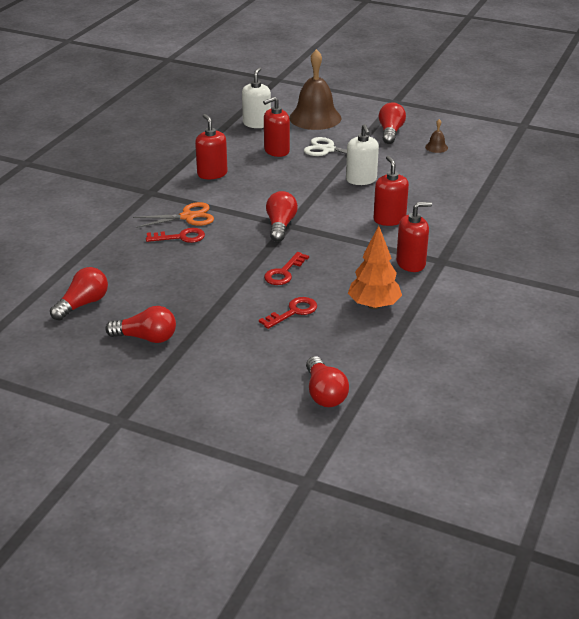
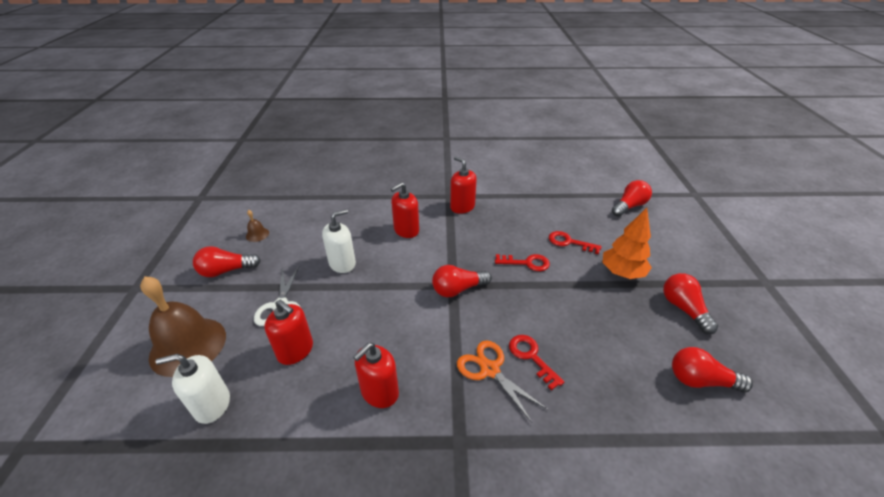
camera: 115 degrees left, 5 degrees up
(374, 305) = (526, 210): orange tree -> orange tree (622, 273)

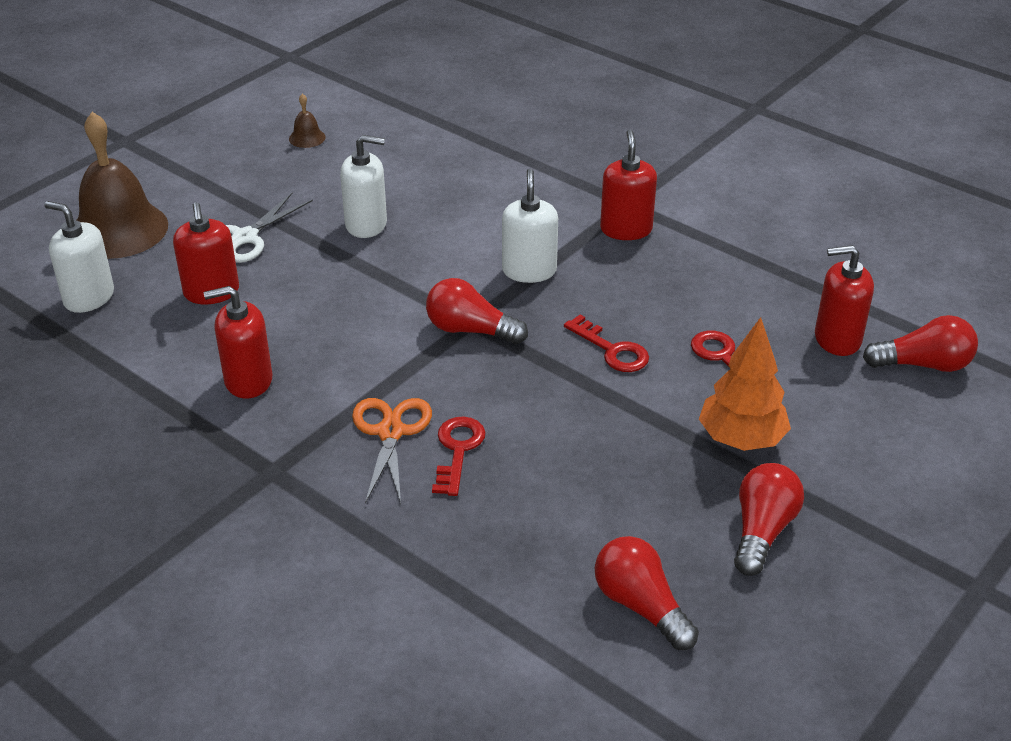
camera: 40 degrees right, 0 degrees up
(226, 271) = (229, 167): red light bulb -> none
(406, 230) = (499, 223): red soap dispenser -> red soap dispenser (837, 339)
(447, 246) = (529, 271): none -> white soap dispenser

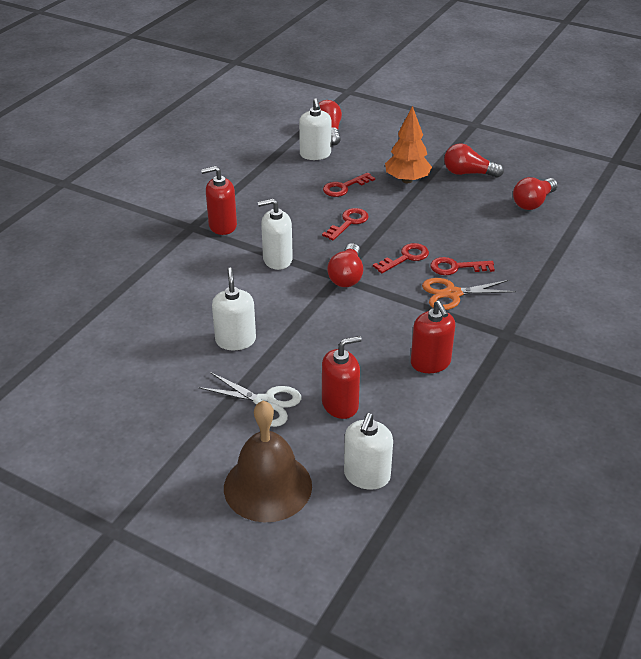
camera: 100 degrees left, 0 degrees up
(307, 138) = (106, 398): brown bell -> none
(500, 397) = (405, 258): none -> red key
(837, 339) = (315, 154): red soap dispenser -> white soap dispenser

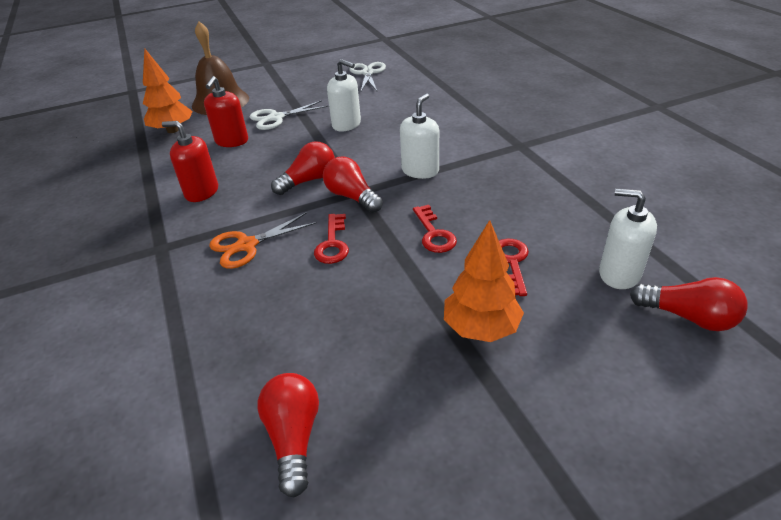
camera: 130 degrees right, 0 degrees up
(89, 393) = (367, 73): none -> white scissors
(222, 226) = (506, 160): red soap dispenser -> none
(367, 476) = (172, 130): white soap dispenser -> orange tree
(452, 294) = (247, 245): orange scissors -> orange scissors turned 150 degrees counterclockwise
(456, 267) = (275, 270): red key -> none
(468, 173) = (441, 412): red light bulb -> red light bulb (309, 180)

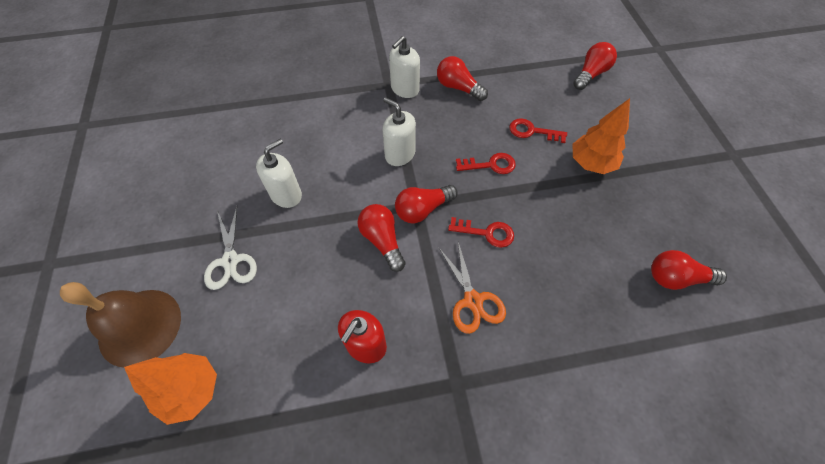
camera: 80 degrees left, 20 degrees up
(232, 141) = (263, 312): red soap dispenser -> none
(367, 73) = (172, 157): white scissors -> none
(551, 192) = (458, 88): none -> red light bulb
(619, 274) = (552, 87): white soap dispenser -> white soap dispenser (405, 89)

